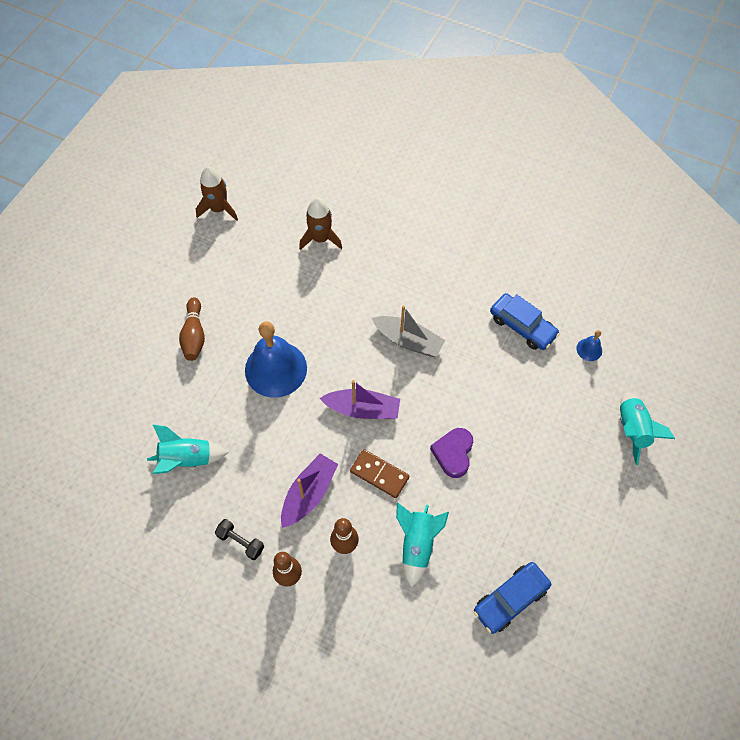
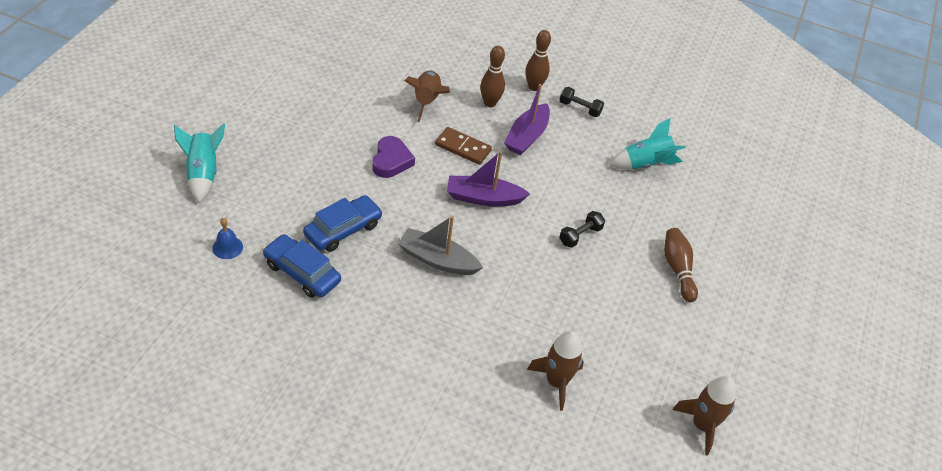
camera: 170 degrees right, 15 degrees down
(276, 369) = (580, 235): blue bell -> black dumbbell
(417, 544) = (427, 101): turquoise rocket -> brown rocket
(510, 599) = (348, 67): blue car -> blue car (343, 230)

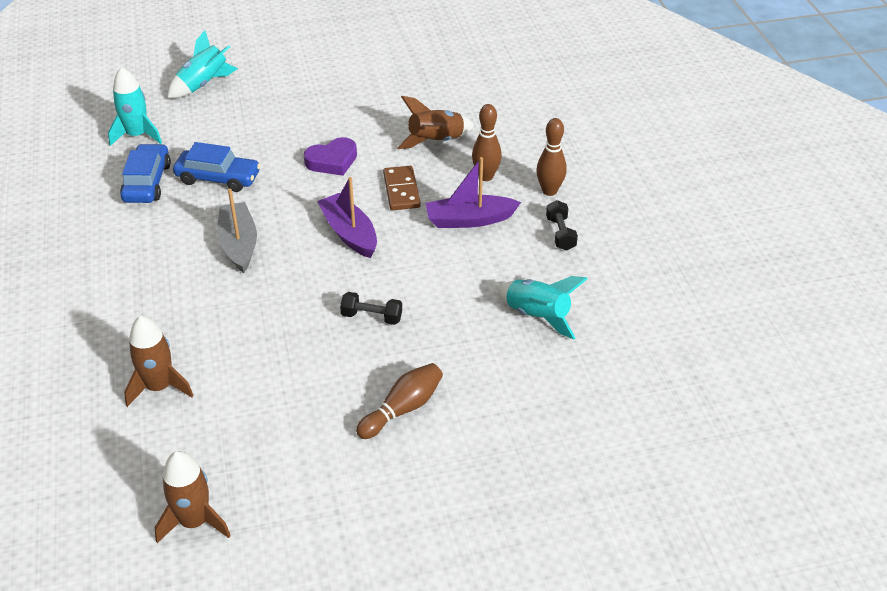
camera: 60 degrees right, 5 degrees down
(227, 247) = (137, 135): blue bell -> turquoise rocket

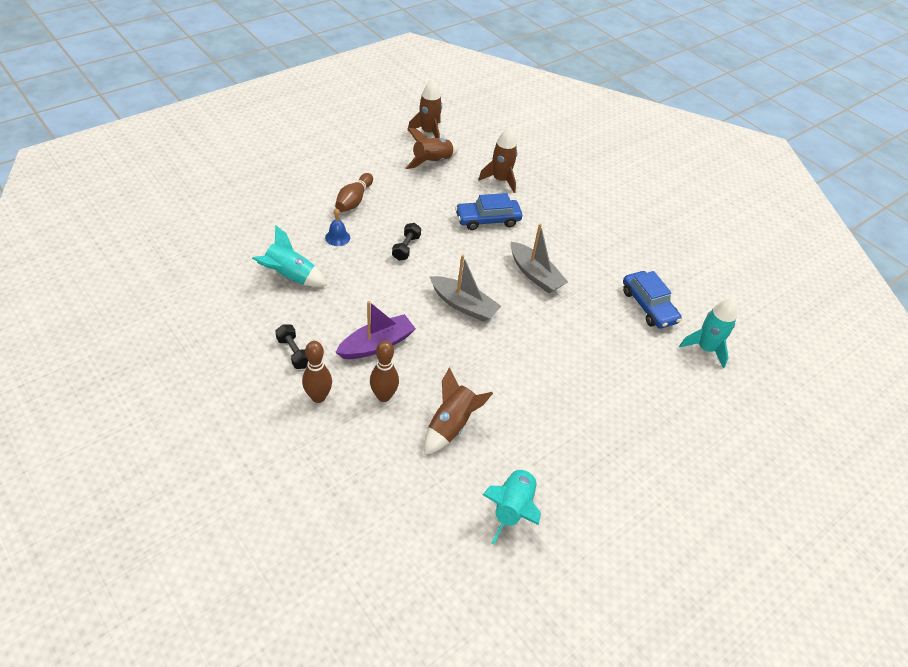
camera: 150 degrees right, 5 degrees up
(203, 85) = (718, 428): turquoise rocket -> turquoise rocket (512, 508)
(218, 178) = (602, 326): blue car -> blue car (487, 220)
(237, 450) = (432, 162): none -> brown rocket
(332, 161) = (528, 371): purple heart -> none
(349, 233) = (463, 305): purple boat -> grey boat
(371, 317) = (406, 248): black dumbbell -> black dumbbell turned 60 degrees counterclockwise
(401, 190) = (449, 358): brown domino -> none
(454, 355) = (337, 237): none -> blue bell

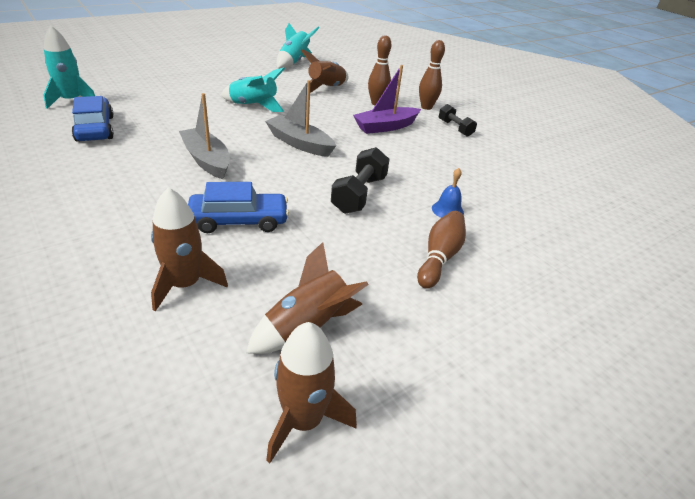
camera: 175 degrees left, 10 degrees down
(290, 277) = (485, 176): turquoise rocket -> turquoise rocket (253, 106)
(406, 248) = (359, 194): black dumbbell -> black dumbbell, size x1.55

